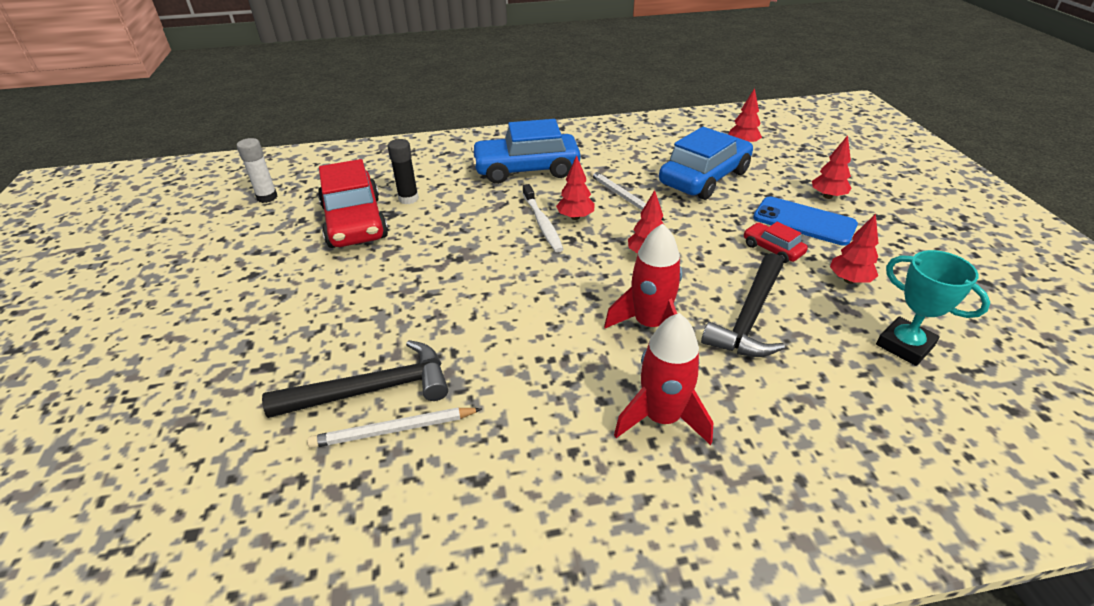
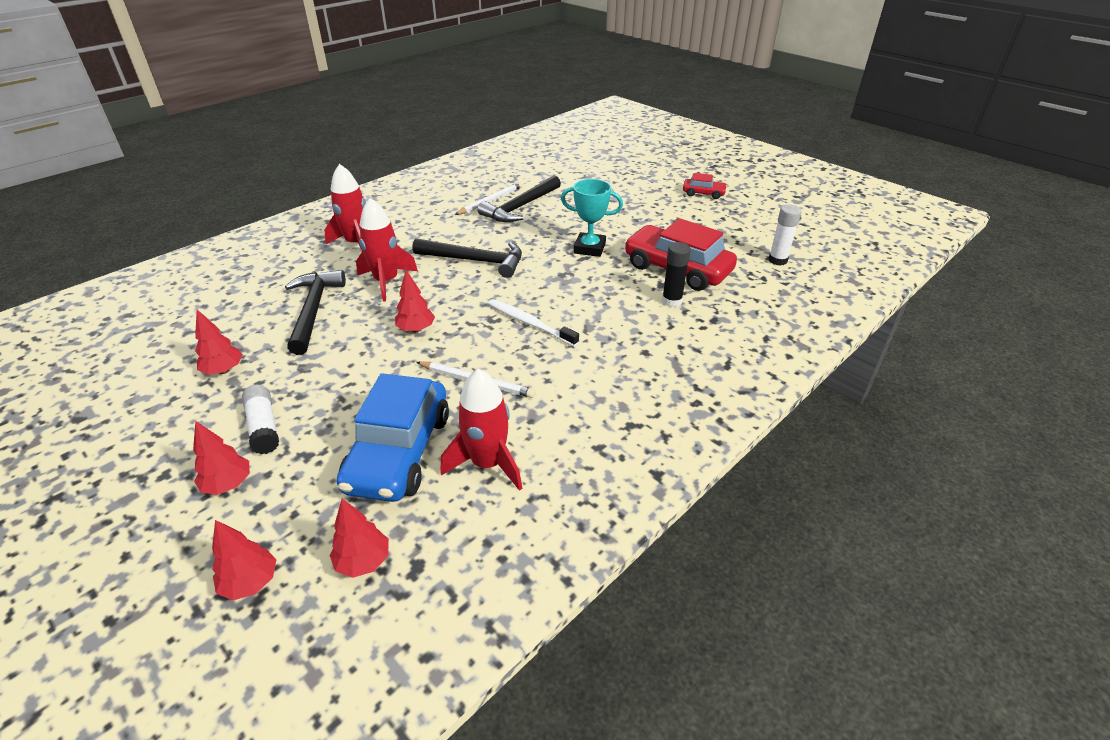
camera: 145 degrees right, 0 degrees up
(526, 169) = (613, 377): blue car -> none
(526, 313) = (475, 261): none -> black hammer
(575, 217) = (506, 340): red tree -> red tree (251, 582)
(651, 157) = (488, 463): none -> red rocket
(772, 249) = (299, 377): red car -> red car (703, 193)
(804, 221) = (264, 426): blue phone -> white glue stick
(904, 345) = (190, 330): turquoise trophy -> turquoise trophy (589, 248)

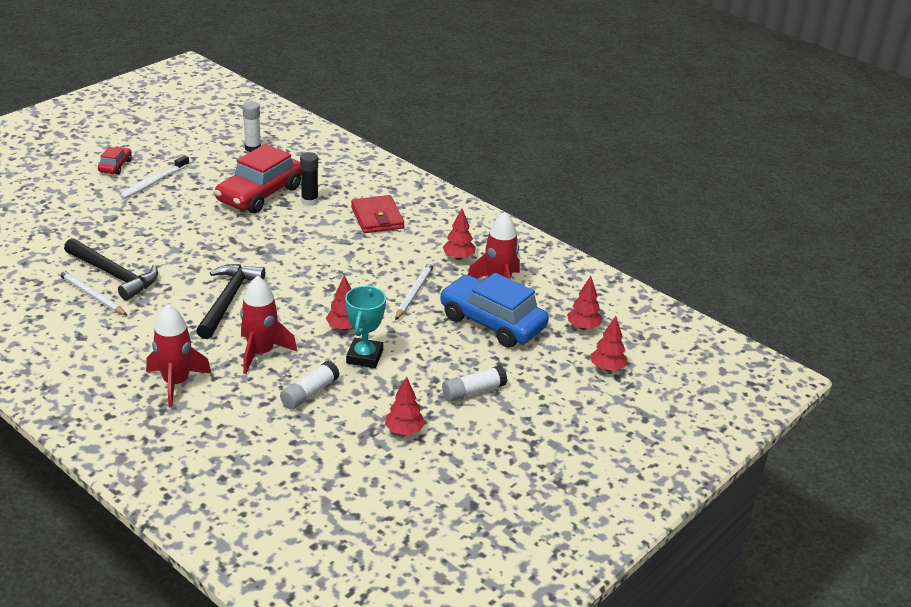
camera: 95 degrees left, 5 degrees down
(228, 484) = (533, 396): red tree -> red tree (458, 257)
(314, 310) = (309, 393): black hammer -> white glue stick
(399, 452) = (492, 322): blue car -> blue car turned 150 degrees counterclockwise
(530, 323) = (337, 268): white toothbrush -> white toothbrush (154, 182)
(589, 248) = (215, 235): turquoise trophy -> turquoise trophy (364, 357)
(646, 352) = (377, 218): none -> red wallet

